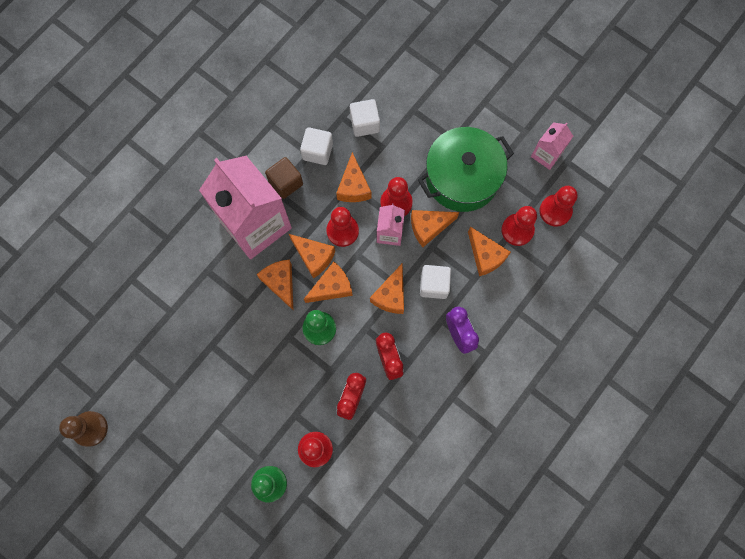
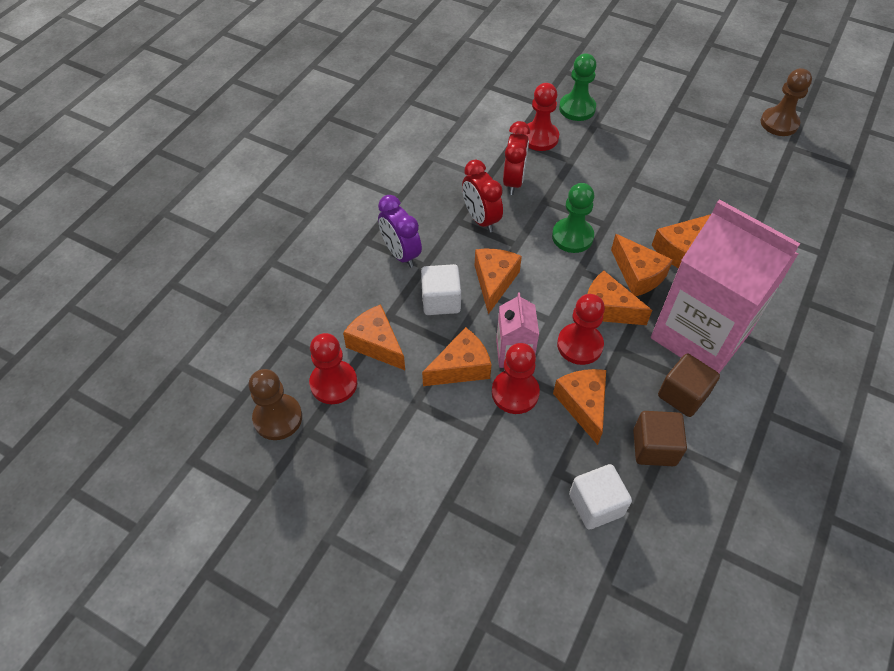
camera: 170 degrees right, 20 degrees down
(317, 151) = (654, 447): white cube -> brown cube
(332, 287) = (571, 279): orange cheese -> orange cheese (679, 249)
(462, 178) = (423, 444): green pot -> none
(546, 154) = (291, 502): pink carton -> none
(555, 211) = (278, 418): red pawn -> brown pawn

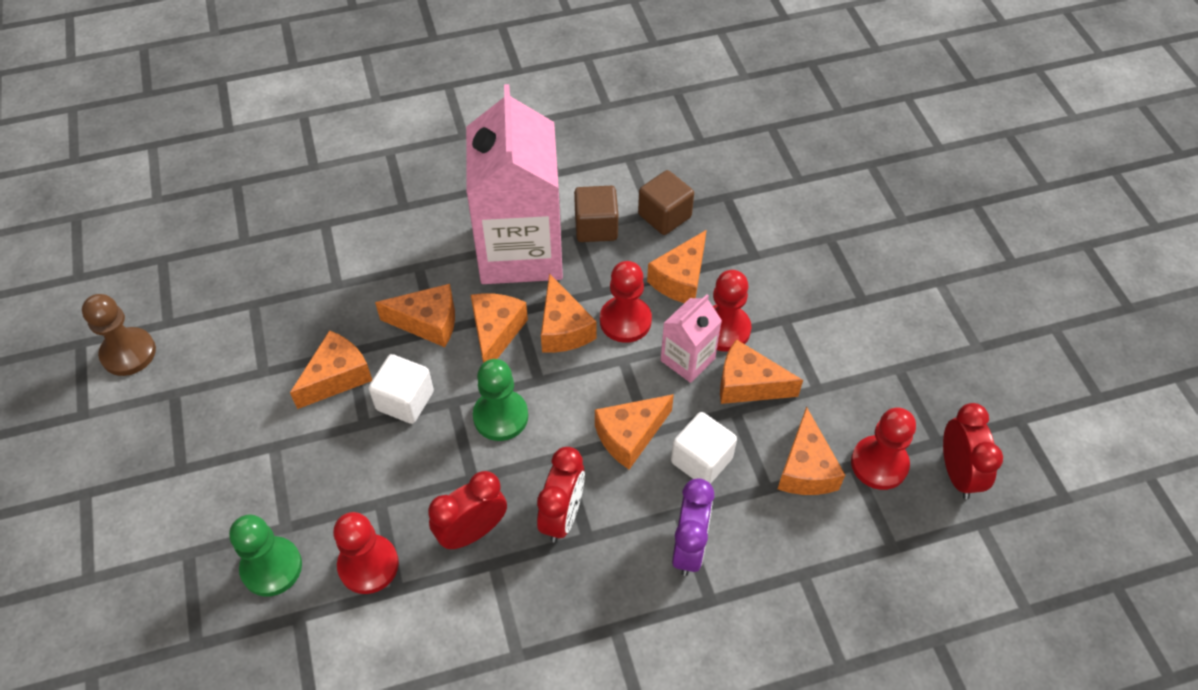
camera: 135 degrees left, 0 degrees up
(278, 418) = (957, 473): brown pawn -> red clock
(596, 505) = (751, 218): white cube -> white cube (405, 400)
(676, 189) = (337, 377): none -> orange cheese

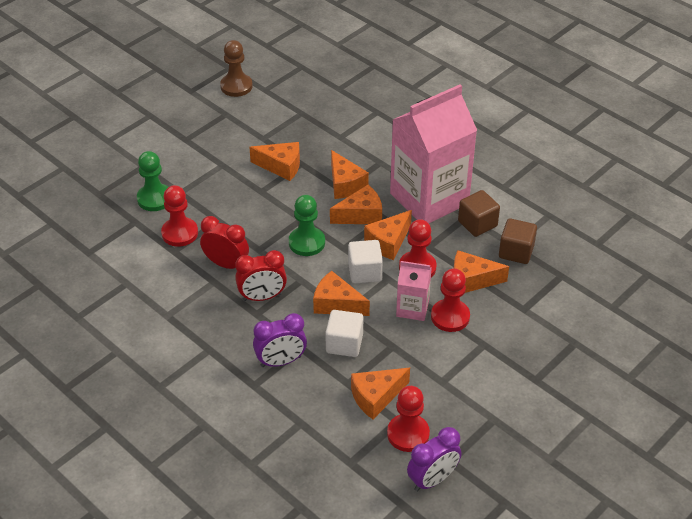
camera: 60 degrees right, 10 degrees down
(405, 400) = (287, 199): white cube -> white cube (365, 272)
(748, 384) = (417, 345): orange cheese -> none
(957, 473) = (432, 479): red clock -> purple clock

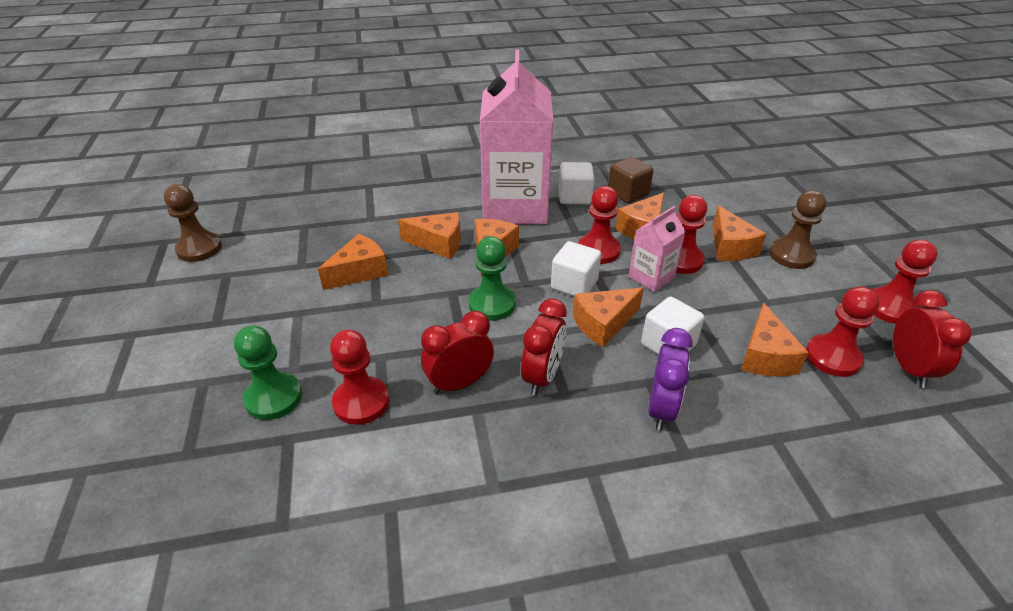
camera: 55 degrees left, 5 degrees down
(388, 242) = (547, 252): orange cheese -> orange cheese (730, 247)
(432, 479) = (909, 368): purple clock -> red clock
(477, 224) = (574, 197): brown cube -> white cube
(503, 456) = (889, 308): none -> red pawn
(522, 380) = (791, 255): none -> brown pawn

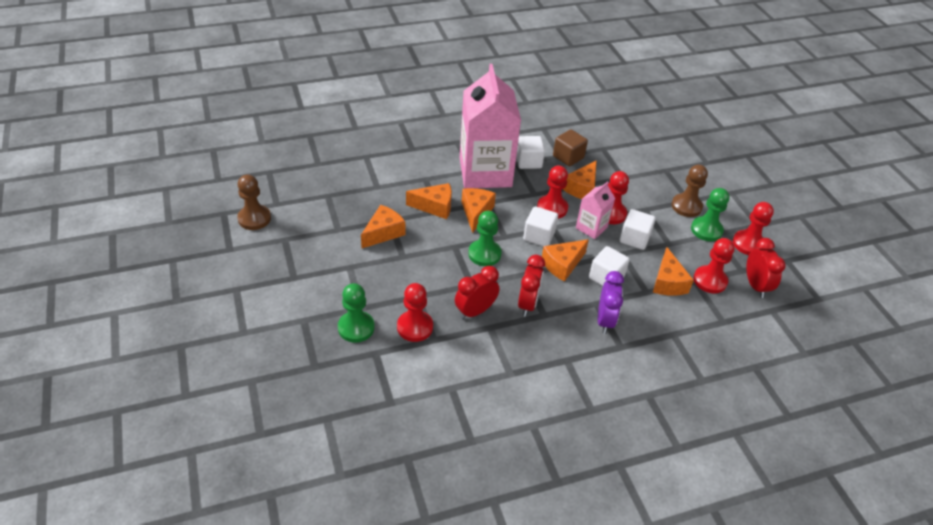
camera: 10 degrees left, 5 degrees up
(714, 293) = (634, 239): none -> white cube
(730, 247) = (644, 201): orange cheese -> none
(823, 286) = (706, 230): none -> green pawn

